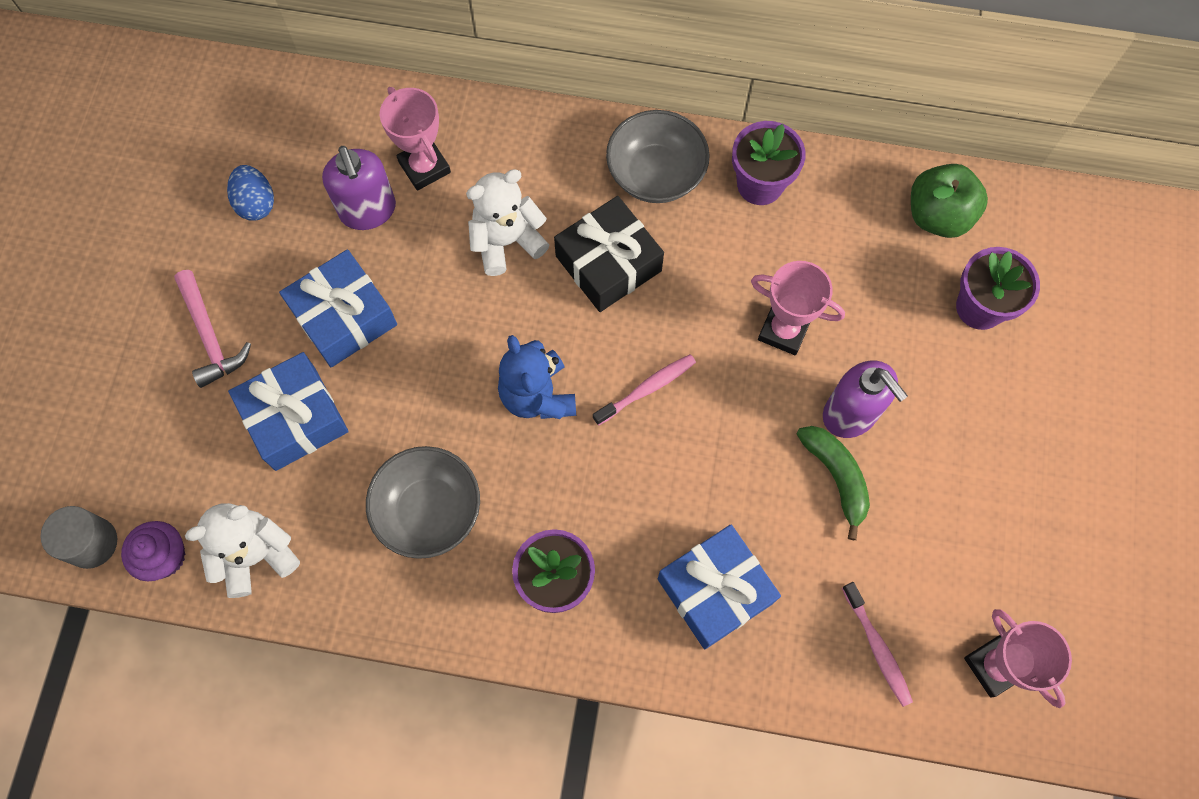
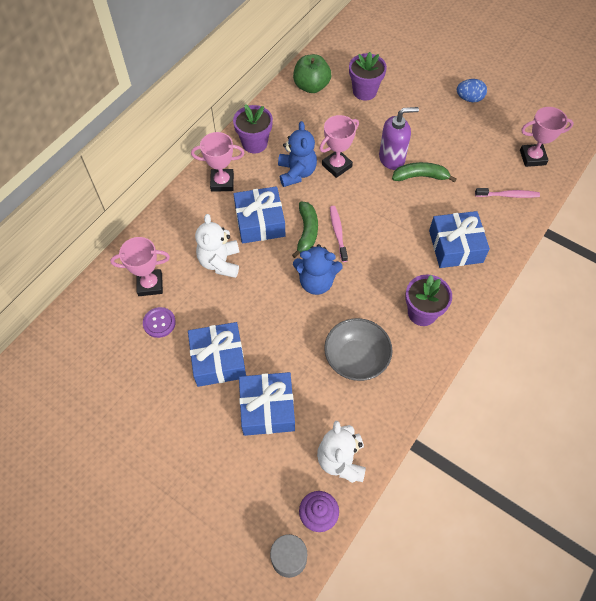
camera: 65 degrees left, 10 degrees down
(210, 336) = (189, 439): pink hammer -> none
(256, 203) = (116, 381): blue egg -> blue egg (469, 99)
(368, 211) = (159, 323): purple soap dispenser -> purple button
(608, 263) = (260, 222): black gift -> blue gift
(625, 341) = (307, 232): none -> green banana
(656, 174) = (222, 182): grey bowl -> pink trophy
(734, 274) = (296, 173): none -> blue teddy bear

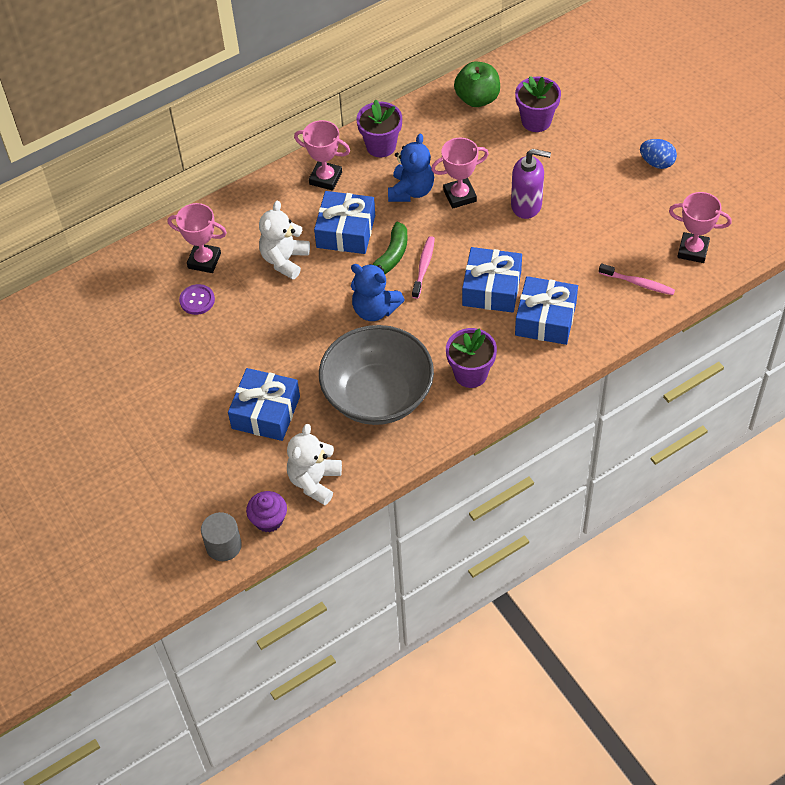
camera: 25 degrees right, 5 degrees down
(218, 360) = (239, 353): blue gift -> blue gift (491, 288)
(356, 358) = (378, 395): grey bowl -> grey bowl, size x1.55
(420, 176) = (548, 234): green banana -> none

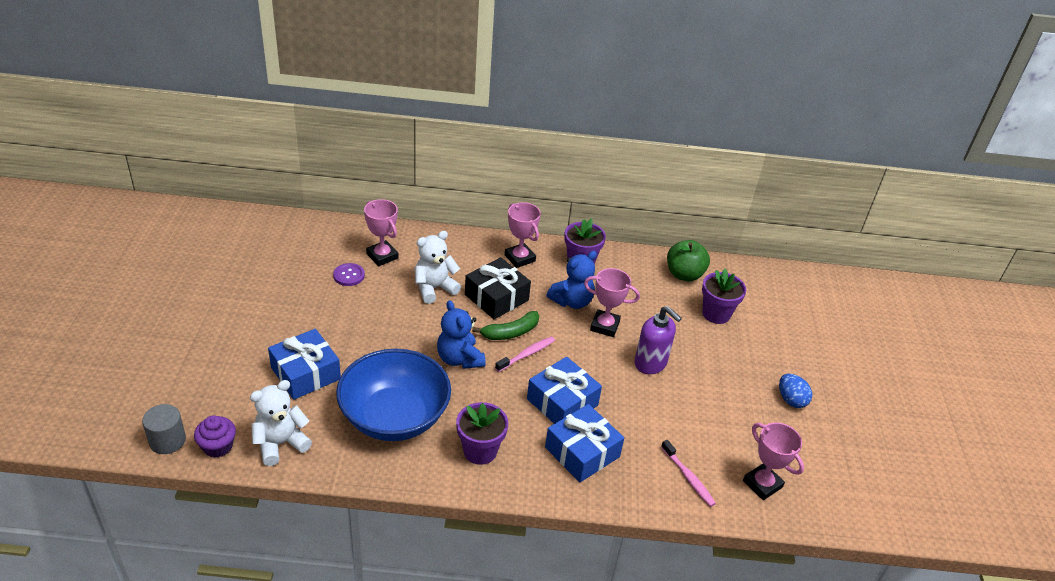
camera: 30 degrees right, 15 degrees down
(346, 231) = (496, 297): blue gift -> black gift
(378, 395) = (394, 417): grey bowl -> blue bowl

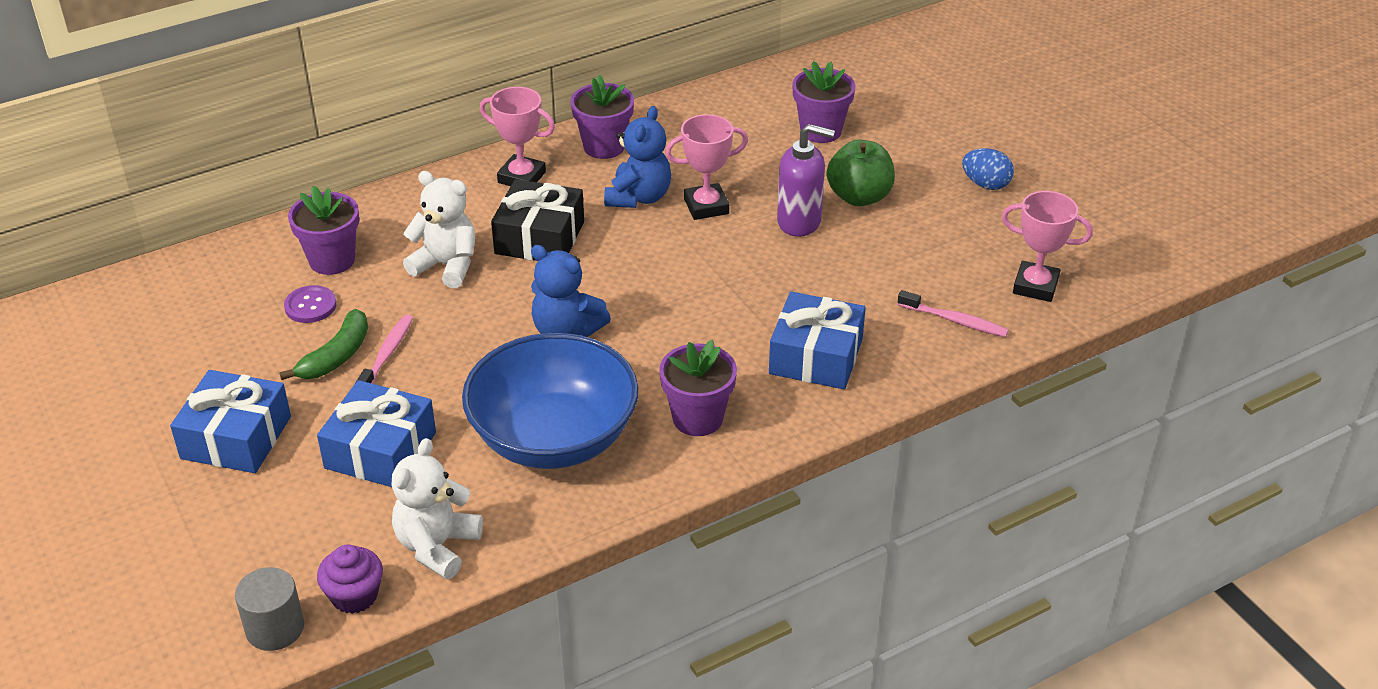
camera: 30 degrees left, 0 degrees up
(382, 256) = (332, 260): pink trophy -> purple flower pot
(434, 288) = (446, 265): white teddy bear -> white teddy bear turned 90 degrees clockwise
(510, 332) = (599, 269): green banana -> green banana (336, 356)
(527, 354) = (644, 284): pink toothbrush -> pink toothbrush (387, 354)
(562, 402) = (740, 315): blue gift -> blue gift (236, 437)
(684, 274) = (742, 103): green apple -> green apple (859, 197)

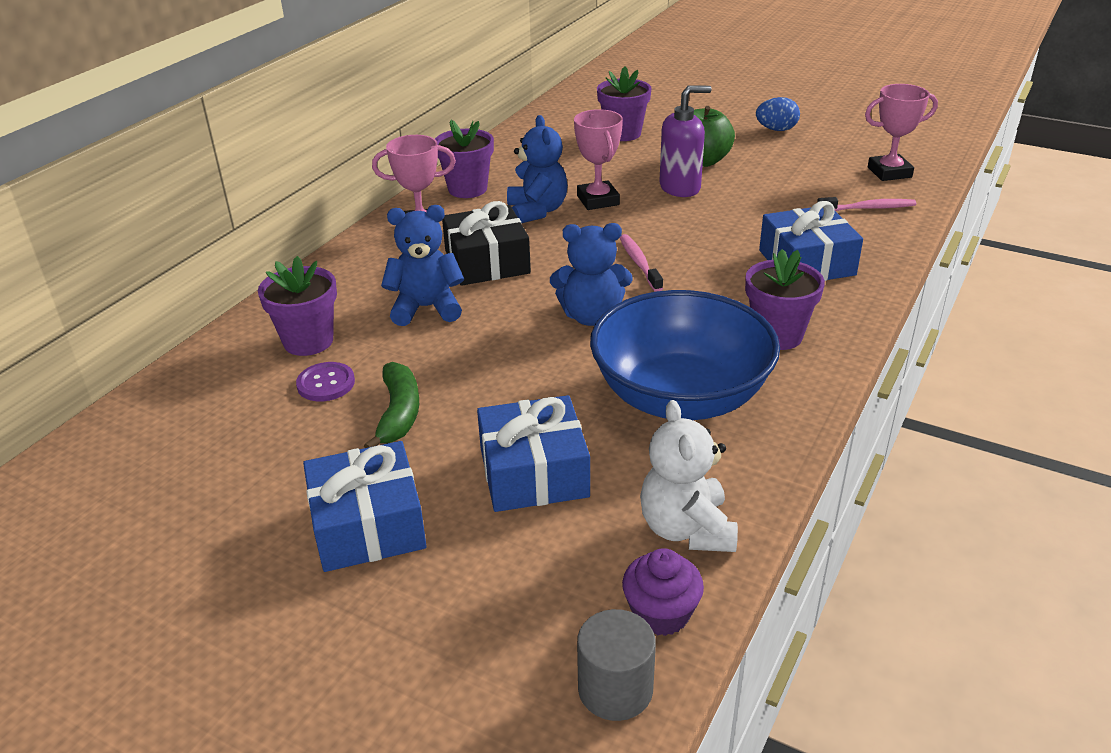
camera: 30 degrees left, 5 degrees down
(387, 354) = (448, 393): pink toothbrush -> pink toothbrush (639, 263)
(446, 265) = (426, 308): white teddy bear -> blue teddy bear
(706, 206) = (598, 200): pink trophy -> pink trophy turned 60 degrees counterclockwise

